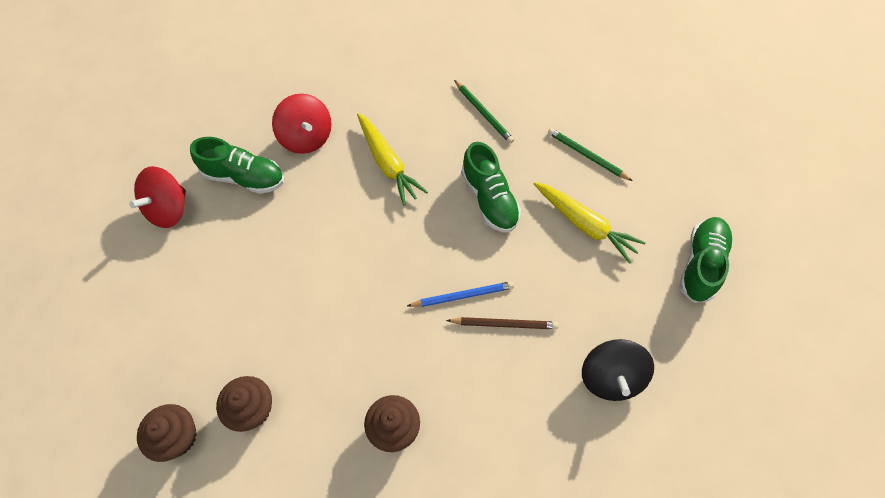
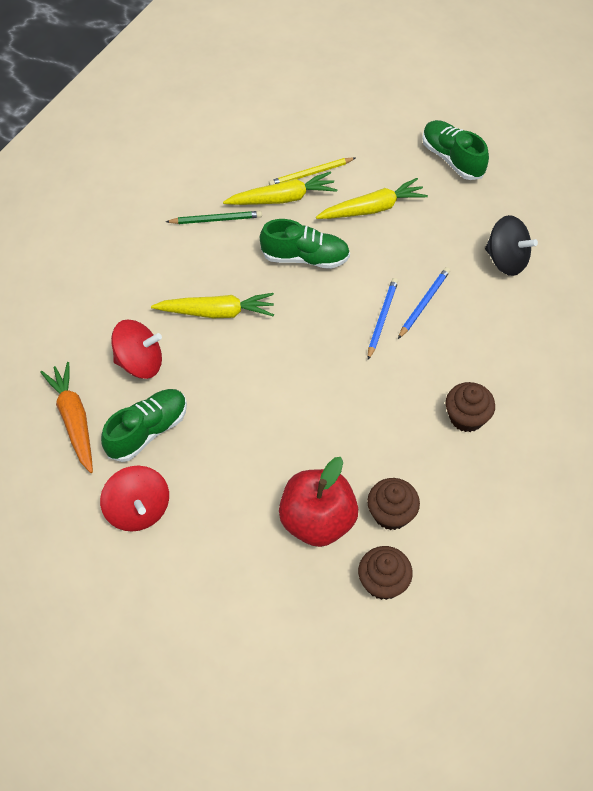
camera: 60 degrees left, 5 degrees down
(217, 349) = (317, 520): none -> red apple
(229, 124) = (74, 420): none -> orange carrot
(504, 324) = (424, 303): brown pencil -> blue pencil
(542, 149) = (282, 198): none -> yellow carrot
(587, 156) = (311, 174): green pencil -> yellow pencil

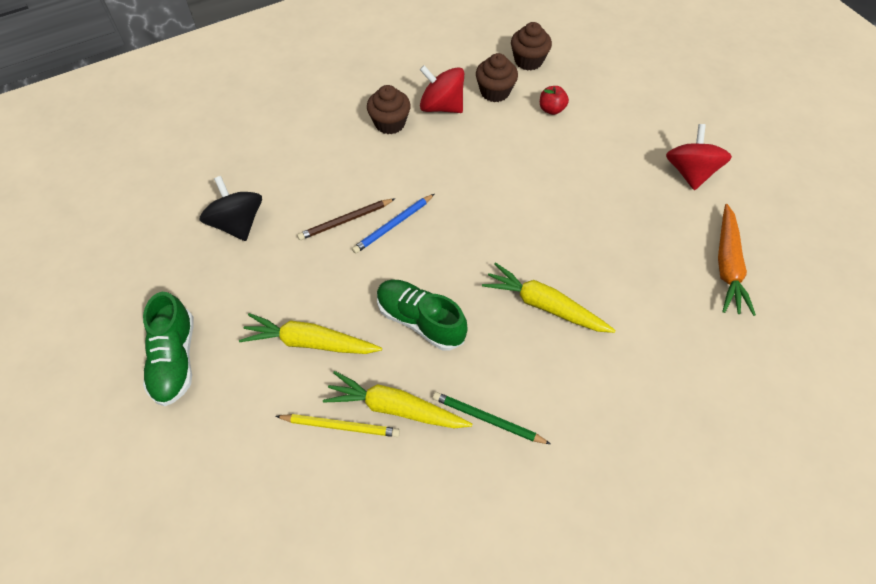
camera: 150 degrees left, 0 degrees up
(140, 362) = (644, 291): red spinning top -> red spinning top (441, 106)
(148, 431) = (660, 226): green shoe -> none
(317, 520) = (551, 109): red apple -> red apple, size x0.45
(424, 303) = (345, 221): blue pencil -> brown pencil

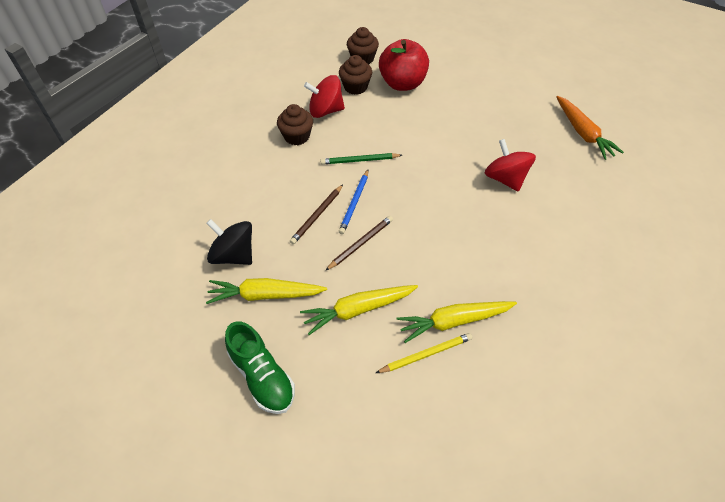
camera: 30 degrees left, 5 degrees down
(366, 273) = (360, 243): none -> brown pencil
(420, 320) = (424, 256): green shoe -> none
(487, 419) = (519, 296): green pencil -> green pencil (359, 160)
(544, 305) = (496, 207): yellow carrot -> yellow carrot (265, 295)
(551, 109) = (402, 83): red apple -> red apple, size x2.21
(690, 172) = (518, 88): red spinning top -> red spinning top (505, 179)

